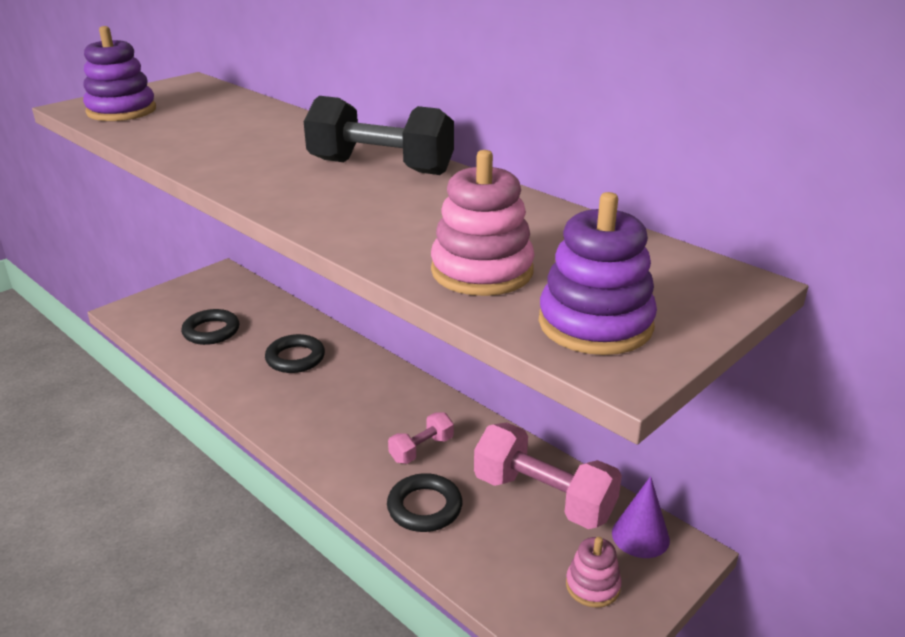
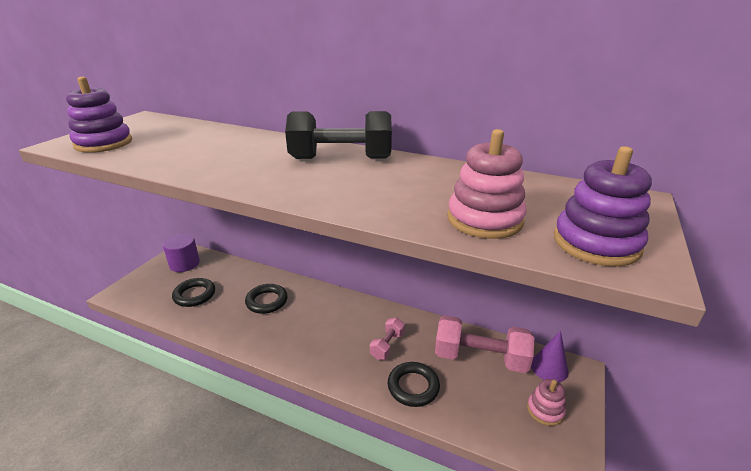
camera: 20 degrees left, 0 degrees up
(218, 289) = (184, 264): none -> purple cylinder

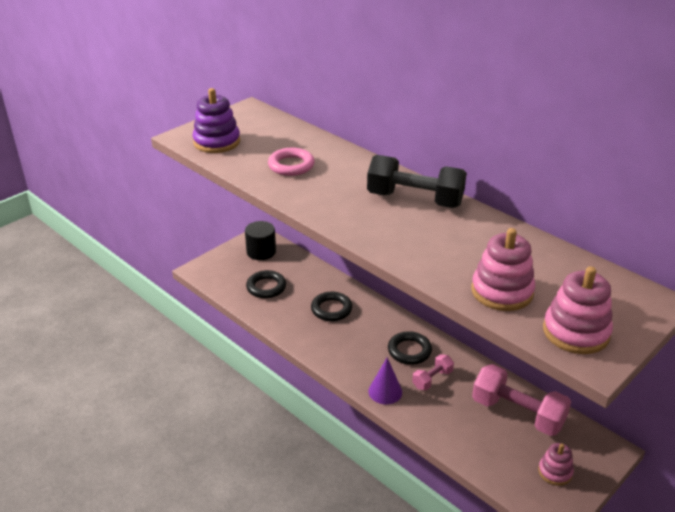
camera: 20 degrees right, 5 degrees up
(184, 264) = (261, 251): purple cylinder -> black cylinder
(195, 150) = (291, 165): none -> pink ring
(413, 387) = (441, 420): black ring -> black ring (409, 351)
(549, 367) = (582, 439): purple cone -> purple cone (385, 391)
(596, 243) = (576, 332): purple stacking toy -> pink stacking toy

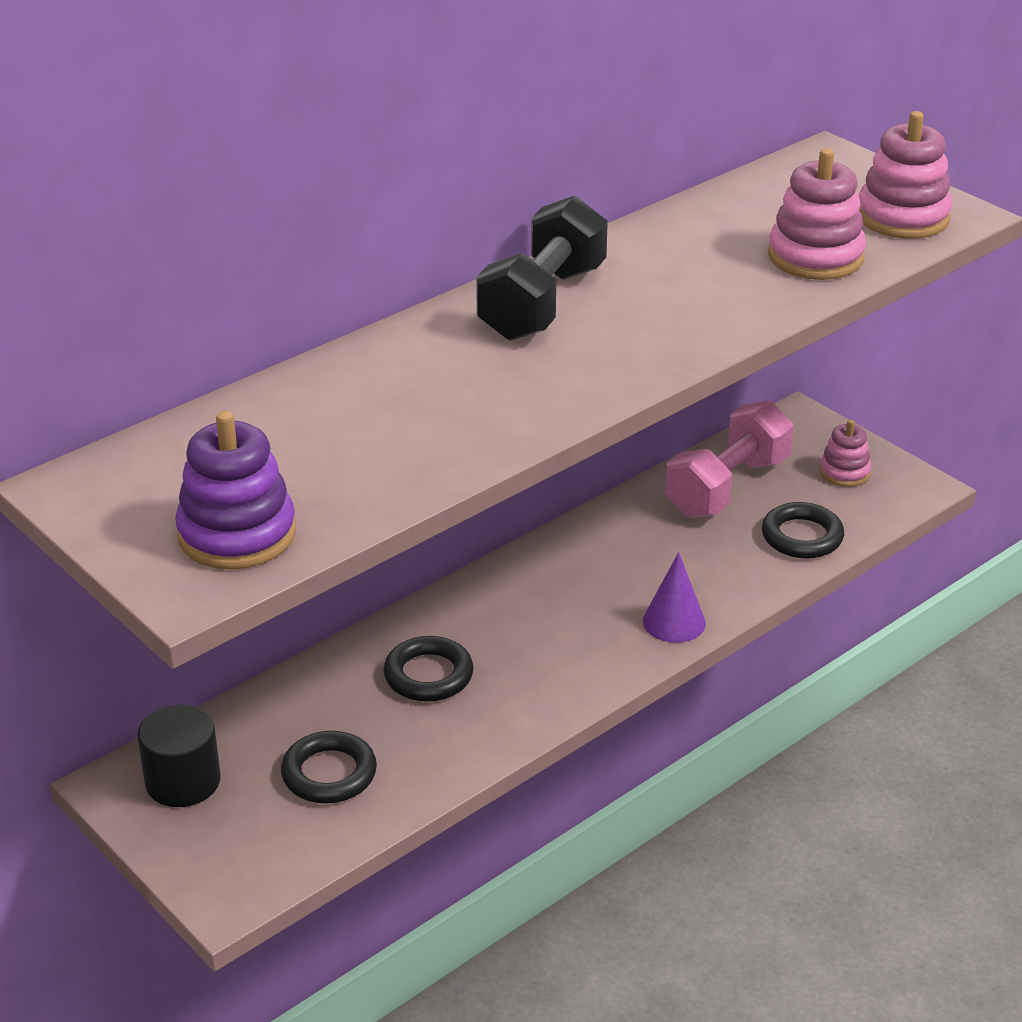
camera: 85 degrees left, 0 degrees up
(291, 165) = (381, 431): pink ring -> none
(409, 351) = (568, 583): black ring -> black ring (802, 536)
(432, 379) = (645, 564): pink dumbbell -> none

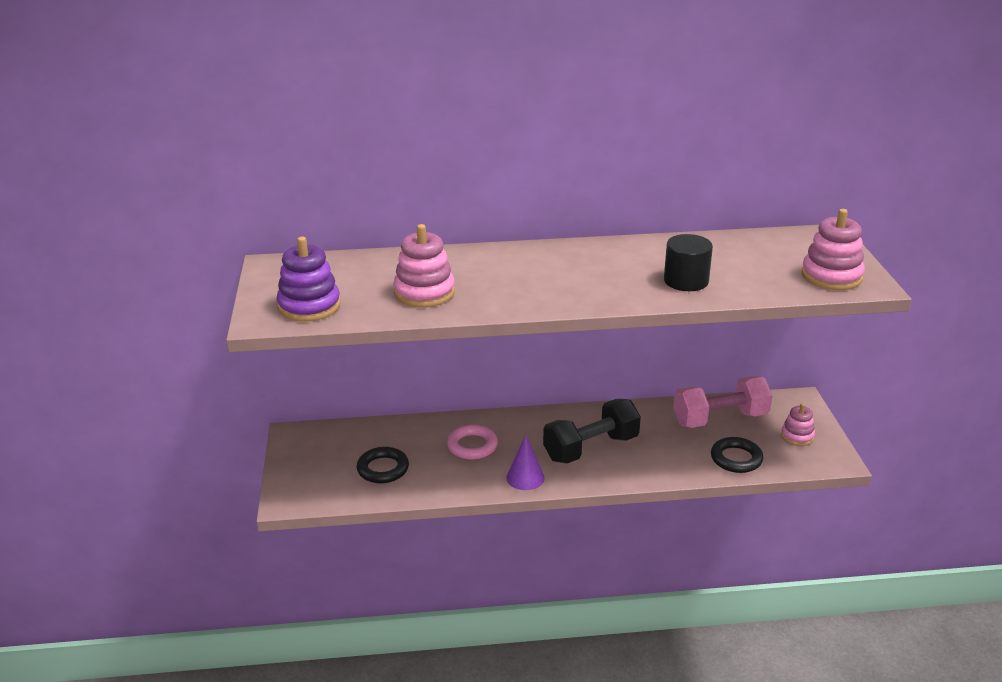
camera: 35 degrees right, 5 degrees down
(183, 781) = (320, 445): black cylinder -> black cylinder (686, 281)
(428, 675) = (472, 446): black ring -> pink ring
(542, 303) = (574, 257): black dumbbell -> black dumbbell (591, 448)
(674, 622) = (619, 471): purple cone -> purple cone (525, 477)
(815, 257) = (751, 280): pink stacking toy -> pink stacking toy (424, 293)

